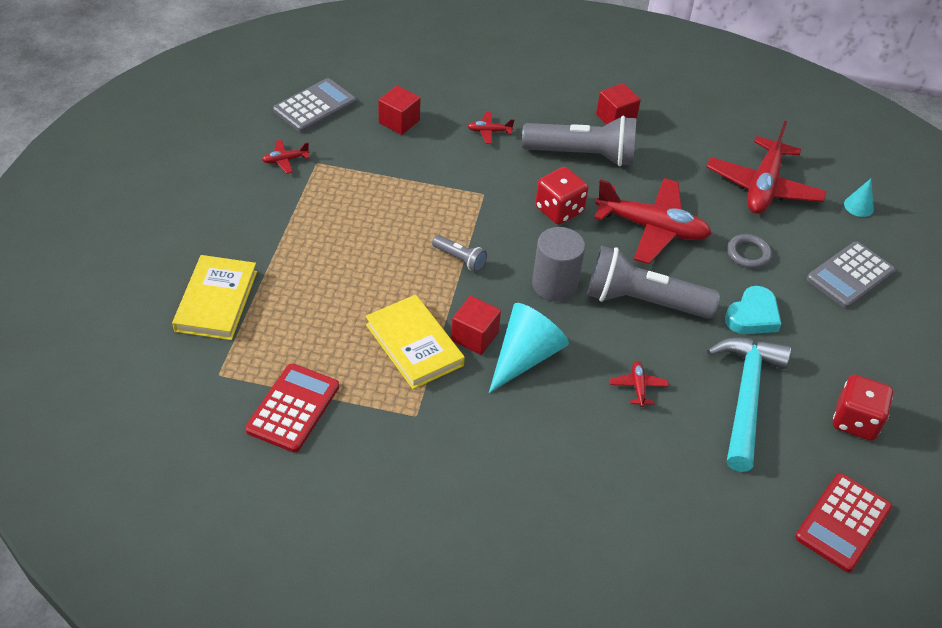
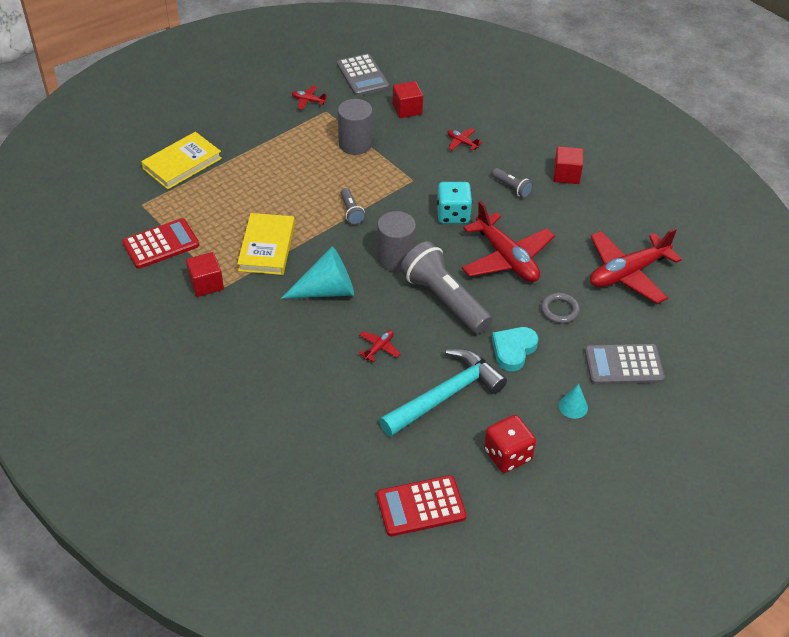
camera: 40 degrees right, 0 degrees up
(315, 106) = (362, 76): grey calculator -> grey calculator turned 75 degrees clockwise
(386, 184) = (355, 144): none -> grey cylinder
(474, 336) = (308, 262): red cube -> red cube (206, 284)
(559, 210) = (453, 214): red dice -> turquoise dice
(582, 155) = (512, 188): grey flashlight -> grey flashlight, size x0.46
(752, 316) = (513, 350): turquoise heart -> turquoise heart turned 135 degrees clockwise
(858, 206) = (692, 324): turquoise cone -> turquoise cone (573, 406)

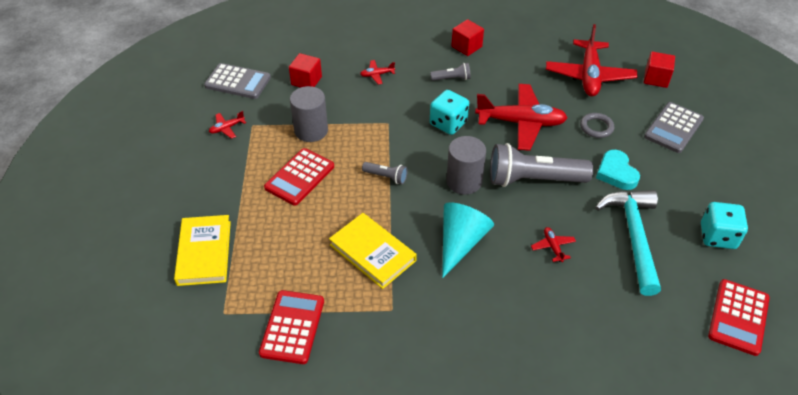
camera: 50 degrees left, 0 degrees up
(206, 284) = (376, 321): red cube -> red cube (656, 78)
(300, 167) = (300, 177): none -> red calculator
(507, 455) = (717, 236): red dice -> turquoise dice
(573, 406) = (694, 175): turquoise cone -> none

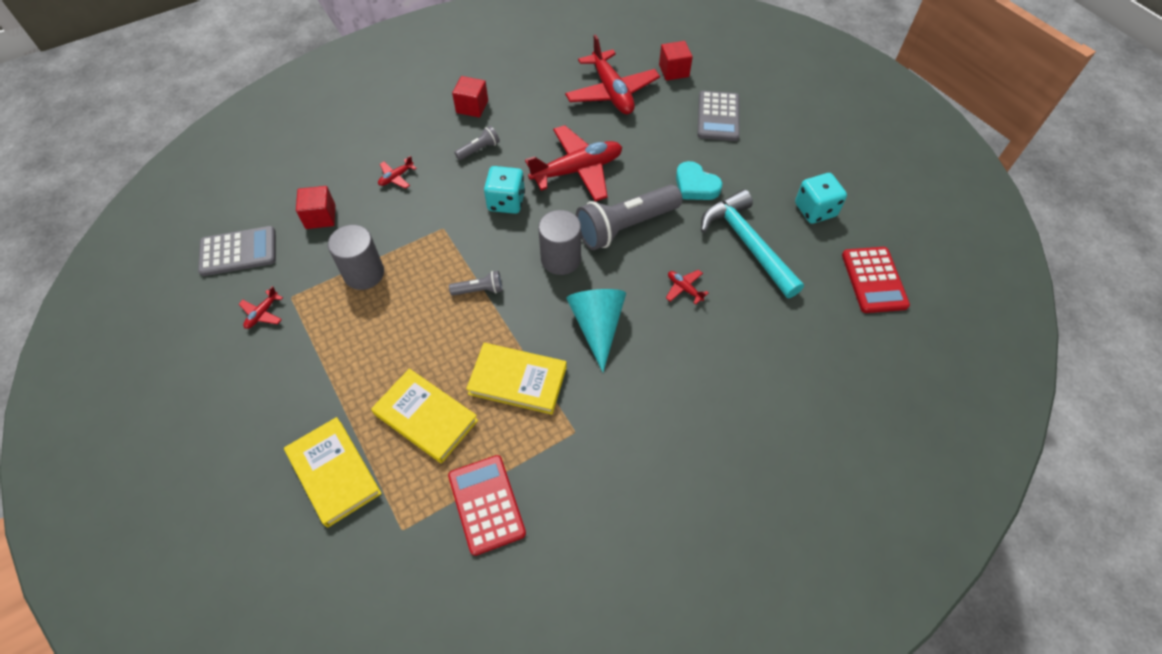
camera: 30 degrees left, 10 degrees up
(289, 246) = (426, 417): none -> yellow book
(300, 177) = (386, 333): red calculator -> none
(596, 127) = (650, 145): grey ring -> none

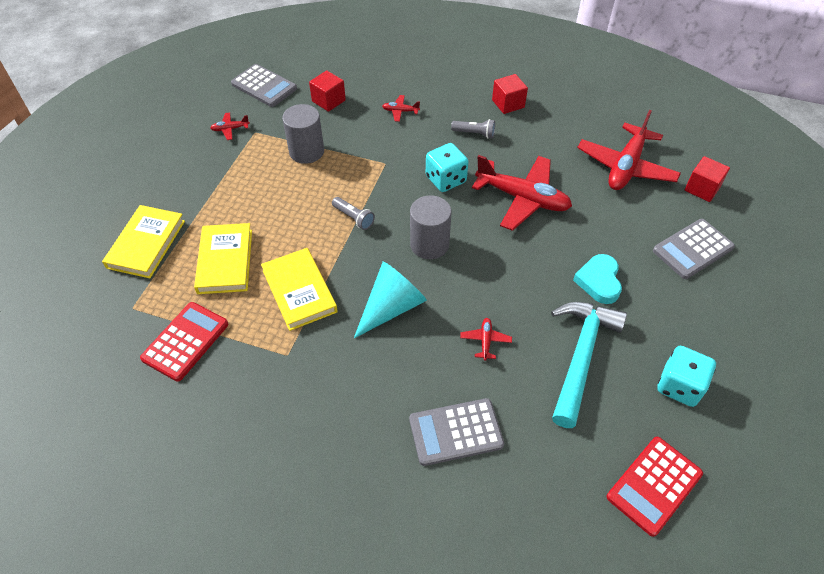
camera: 50 degrees right, 5 degrees down
(625, 227) = (503, 263): grey flashlight -> none
(745, 363) = (456, 432): none -> grey calculator

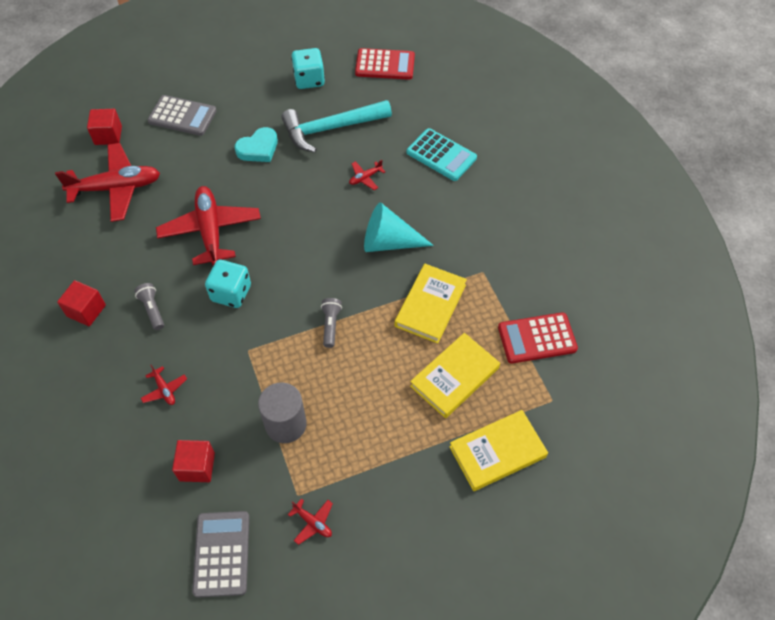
camera: 130 degrees left, 5 degrees up
(429, 244) = (312, 258): grey cylinder -> none
(456, 432) = (441, 155): grey calculator -> turquoise calculator

